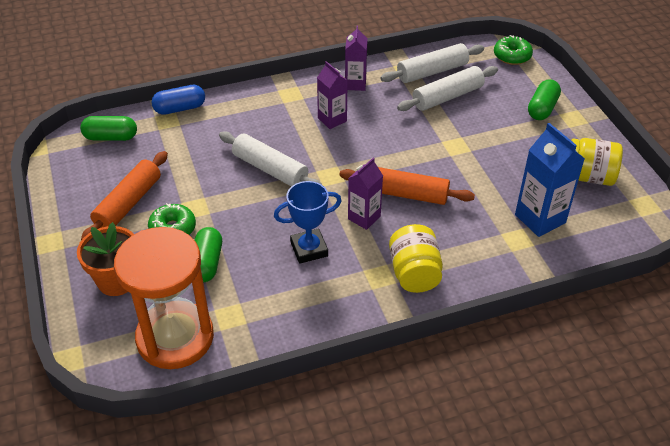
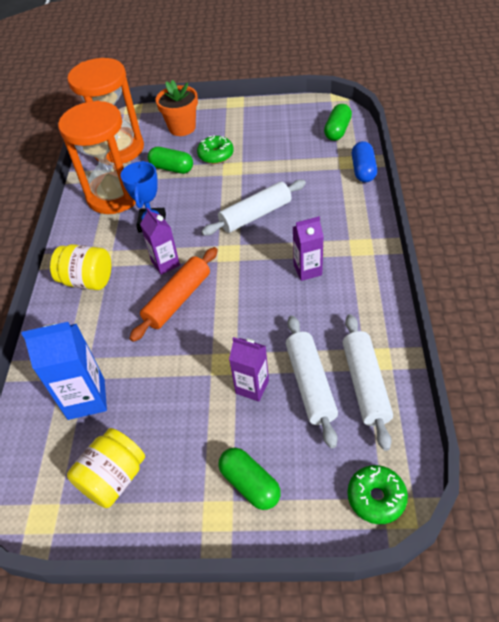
camera: 115 degrees right, 5 degrees up
(128, 203) = (254, 136): orange rolling pin -> none
(273, 303) = (114, 195): none -> orange hourglass
(355, 84) = (362, 302): purple carton -> purple carton (252, 387)

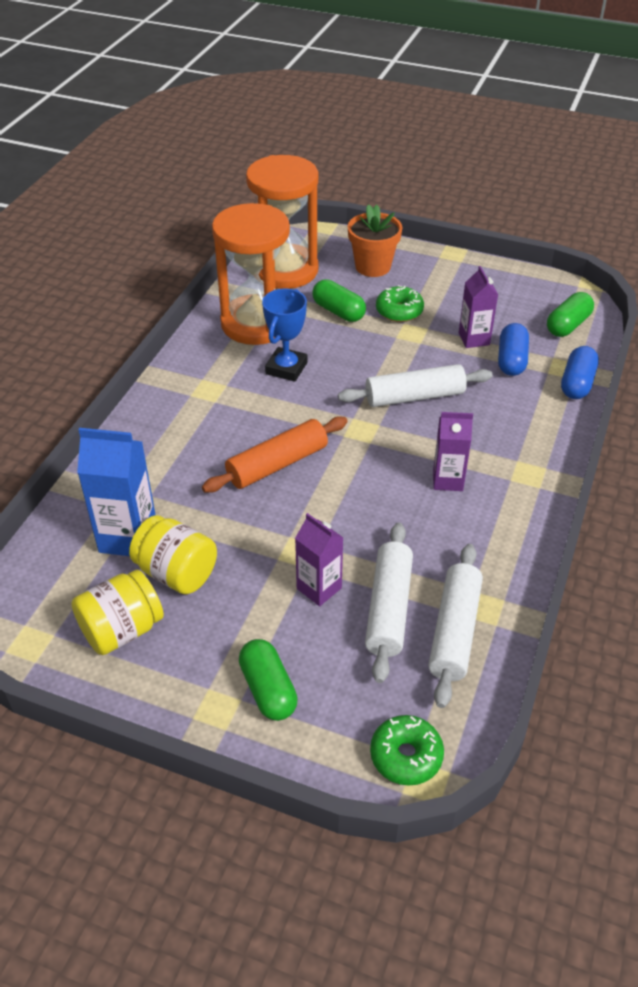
camera: 15 degrees right, 5 degrees down
(87, 280) = (184, 410): yellow jar -> yellow jar (176, 573)
(165, 263) = (281, 419): purple carton -> purple carton (474, 339)
(311, 167) = (511, 360): none -> blue capsule

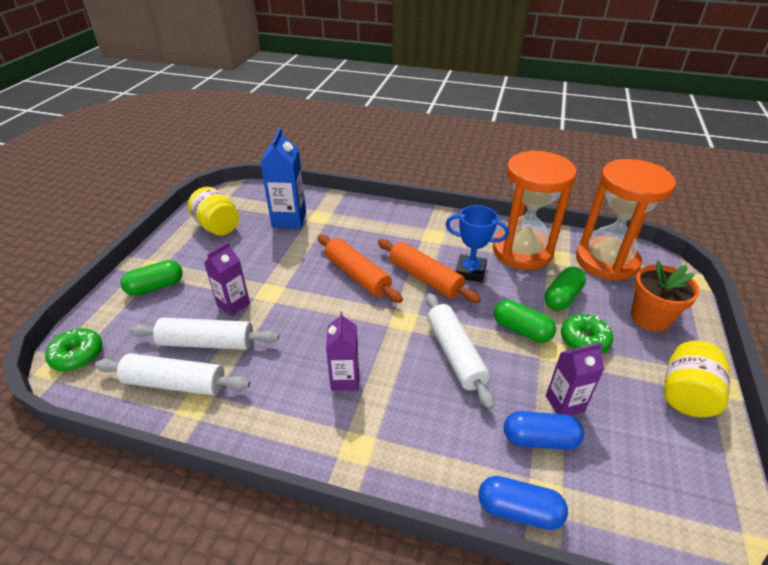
camera: 85 degrees right, 5 degrees down
(176, 573) = (257, 241): yellow jar -> yellow jar (686, 394)
(292, 405) = (425, 278): none -> orange rolling pin
(568, 325) = (638, 510): green capsule -> green capsule (521, 330)

